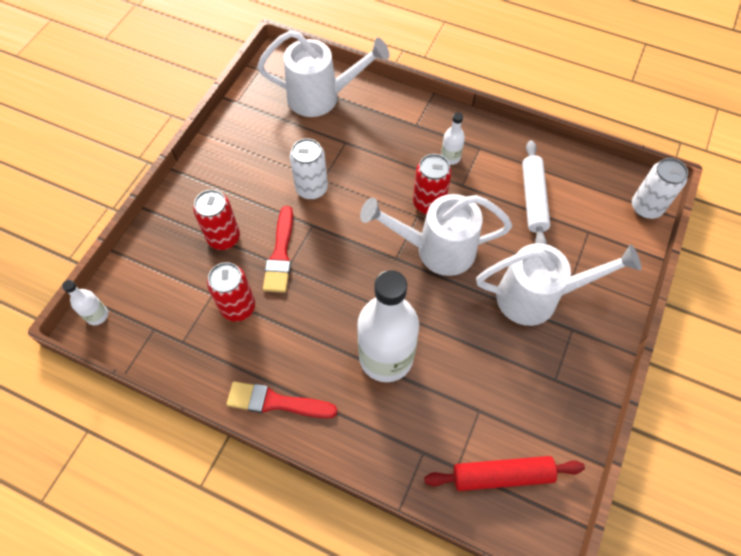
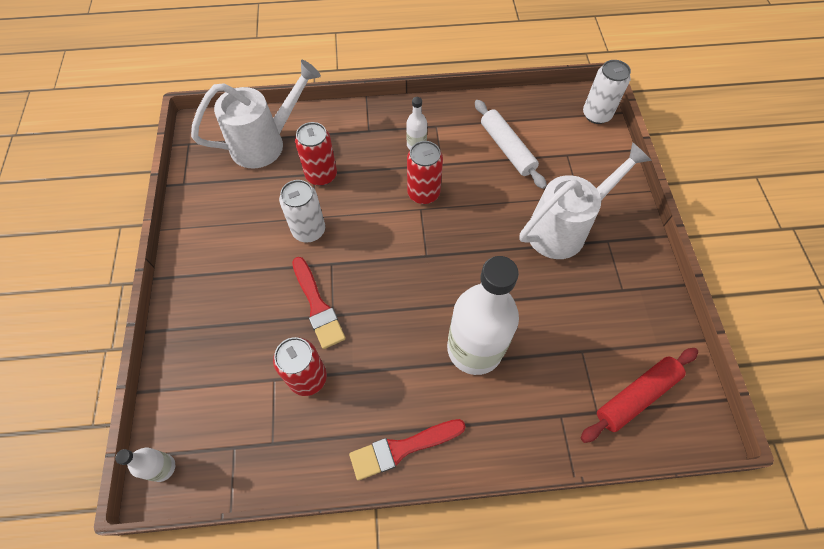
camera: 30 degrees left, 0 degrees up
(224, 238) = (251, 318): red can -> red can (321, 175)
(436, 249) = (456, 230): white watering can -> none

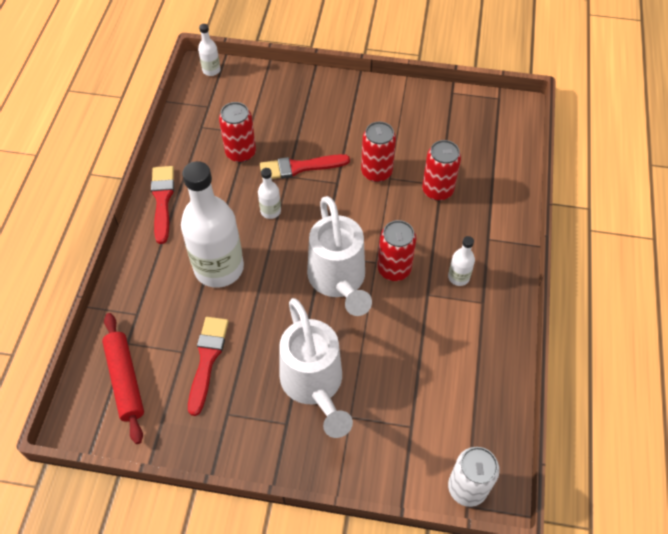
camera: 105 degrees right, 5 degrees down
(265, 143) = (487, 153): white watering can -> white watering can (338, 281)
(309, 230) = (376, 172): white can -> red can
(386, 318) = (270, 211): none -> white bottle
(507, 149) = (434, 364): white rolling pin -> none
(580, 325) = (207, 359): none -> red brush

